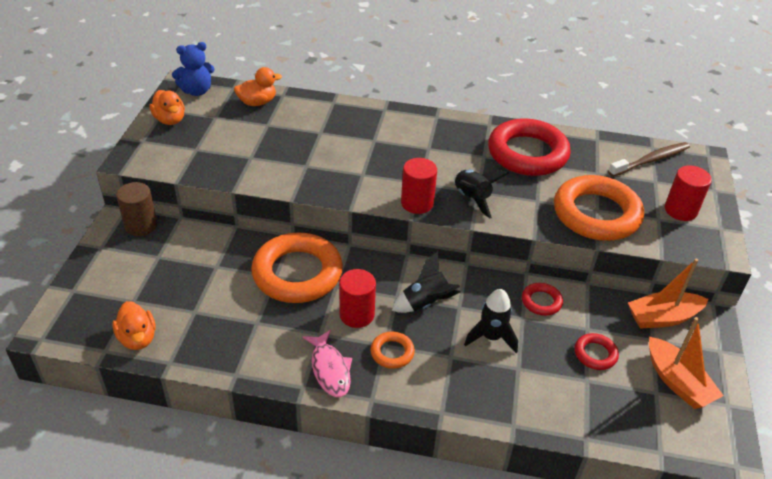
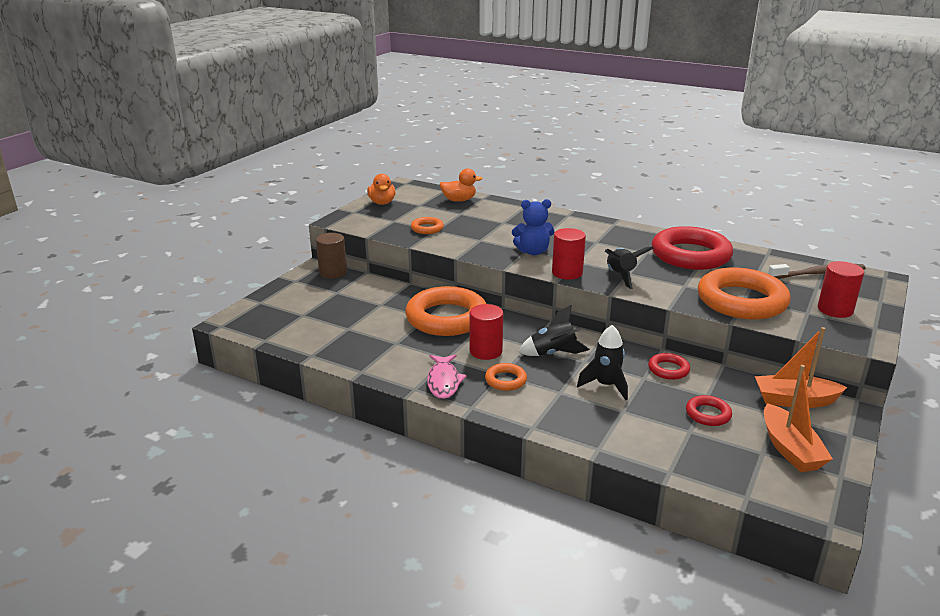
camera: 20 degrees right, 15 degrees down
(137, 338) = (294, 337): orange duck -> none
(197, 91) = (413, 189): blue teddy bear -> blue teddy bear (533, 252)
(240, 156) = (427, 228): none -> orange ring

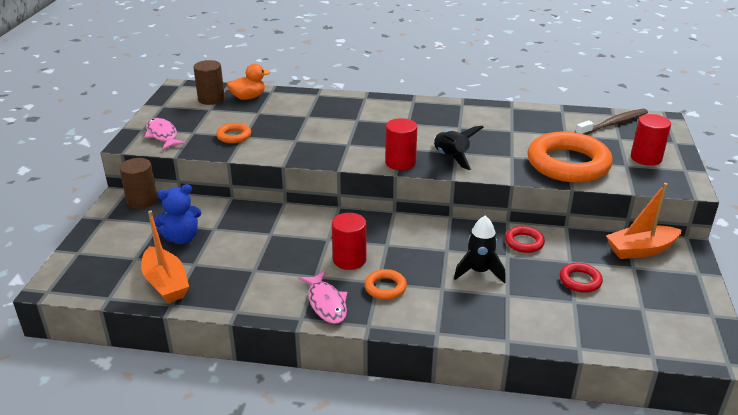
camera: 20 degrees left, 5 degrees up
(367, 219) = (162, 135): none -> pink fish
(382, 203) = (168, 113): orange duck -> none
(425, 197) = (211, 99): none -> brown cylinder
(446, 318) = (291, 230): orange ring -> none
(533, 252) = (355, 145): blue teddy bear -> blue teddy bear (181, 238)
(553, 353) = (414, 248): black rocket -> none
(690, 255) = (499, 123): red ring -> none
(790, 449) = (662, 299): orange boat -> orange boat (166, 283)

